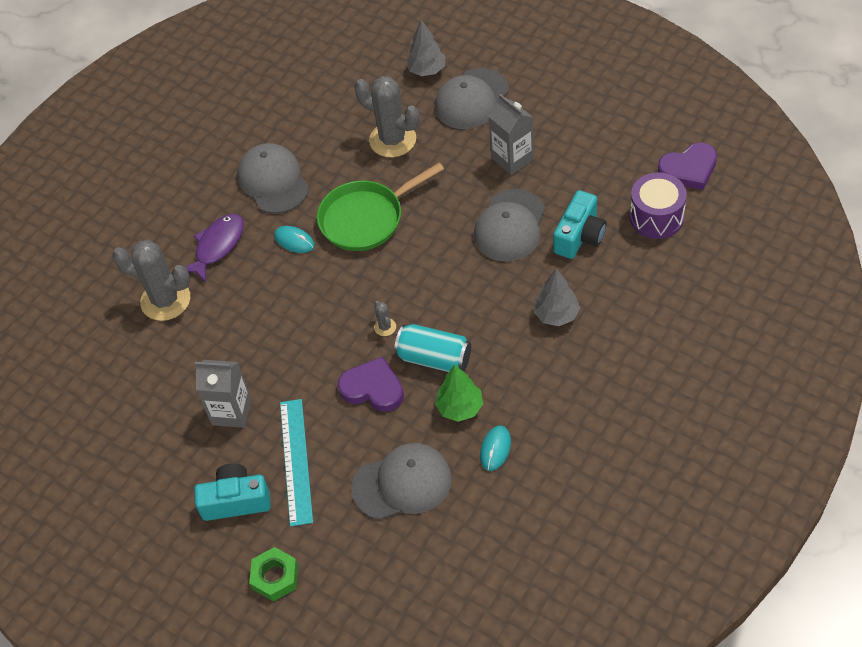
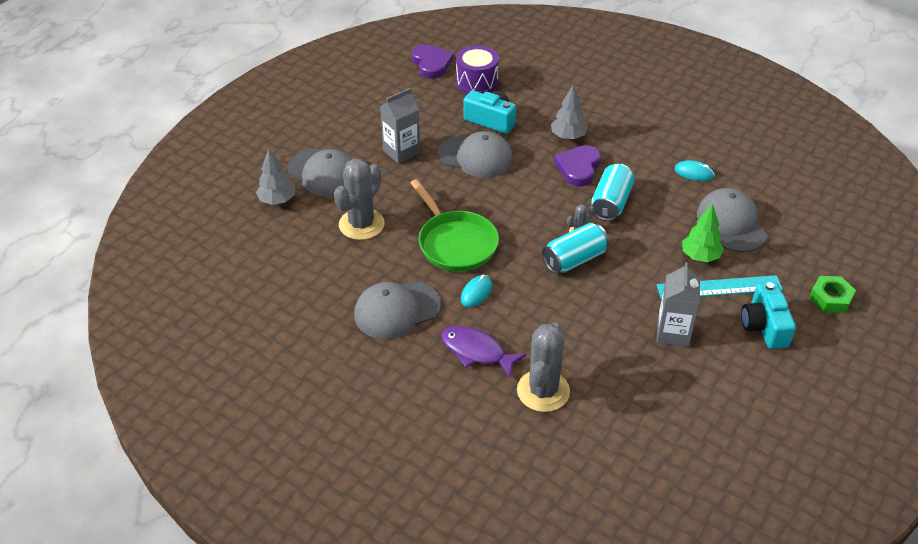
camera: 95 degrees left, 10 degrees down
(341, 323) = (574, 259): none -> turquoise can
(373, 388) = (642, 239): purple heart -> purple heart (578, 168)
(460, 408) = (658, 190): green tree -> green tree (700, 256)

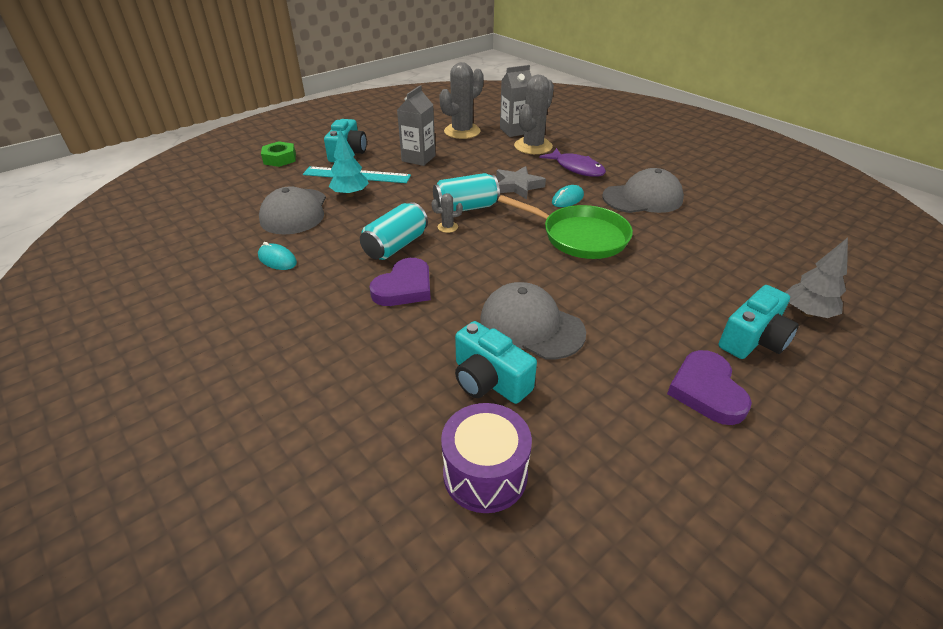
camera: 165 degrees left, 5 degrees down
(324, 173) = (753, 339): grey cap -> turquoise camera
(361, 224) = (686, 268): grey cactus -> grey cactus (462, 131)
(401, 152) = (639, 352): grey carton -> grey carton (514, 131)
(431, 64) = (569, 558): purple heart -> purple heart (706, 391)
(455, 243) = (580, 236): green pan -> green pan turned 135 degrees clockwise
(535, 303) = (517, 186): none -> grey star
(568, 136) = (389, 331): grey tree -> none
(700, 256) = (350, 194): green tree -> turquoise tree

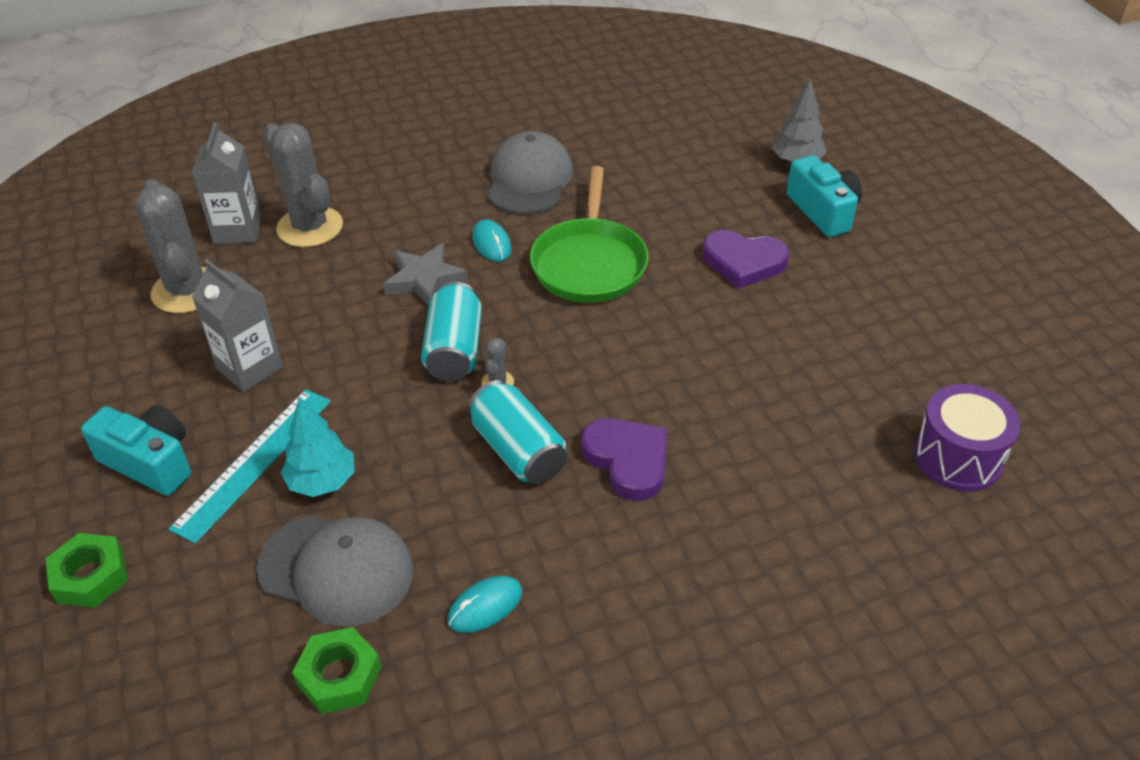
camera: 70 degrees left, 5 degrees up
(229, 228) = (339, 676): none -> green nut
(489, 380) = (830, 420): turquoise camera -> none
(531, 325) = (749, 360): grey cap -> none
(576, 168) = (412, 207): purple fish -> none
(580, 236) = (589, 263): green pan -> green pan turned 135 degrees clockwise
(706, 391) = (883, 270): purple heart -> purple heart (743, 262)

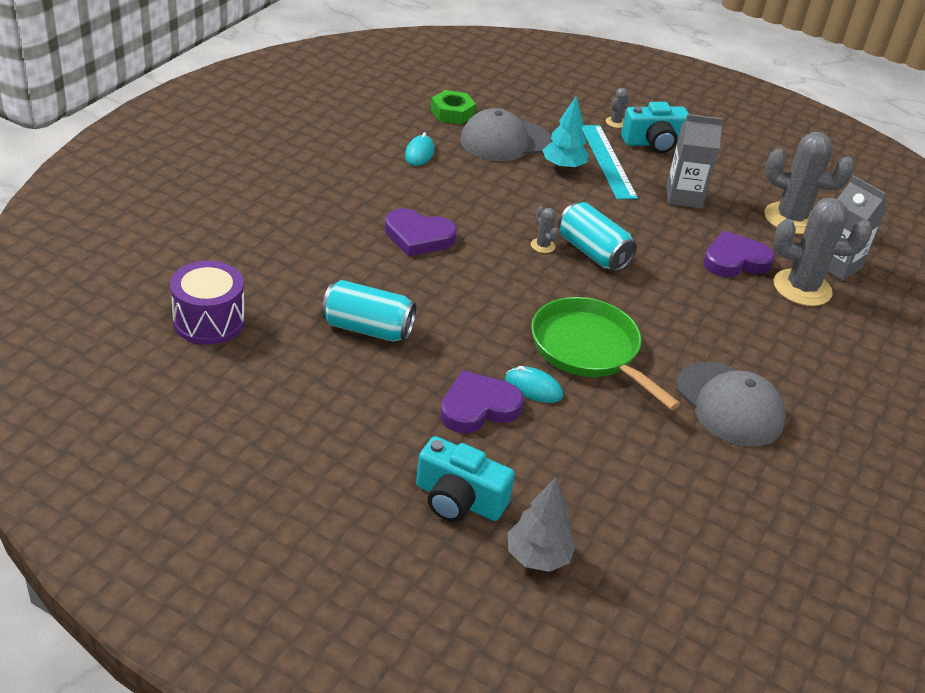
camera: 135 degrees right, 5 degrees down
(90, 576) = (603, 103): green nut -> none
(136, 526) = (615, 122): none -> grey cactus
(324, 277) = (735, 260): none -> purple heart
(425, 280) = (675, 286): grey star -> none
(491, 243) = (674, 333): turquoise mouse -> turquoise mouse (533, 388)
(518, 450) = (485, 217): turquoise can -> turquoise can (367, 328)

